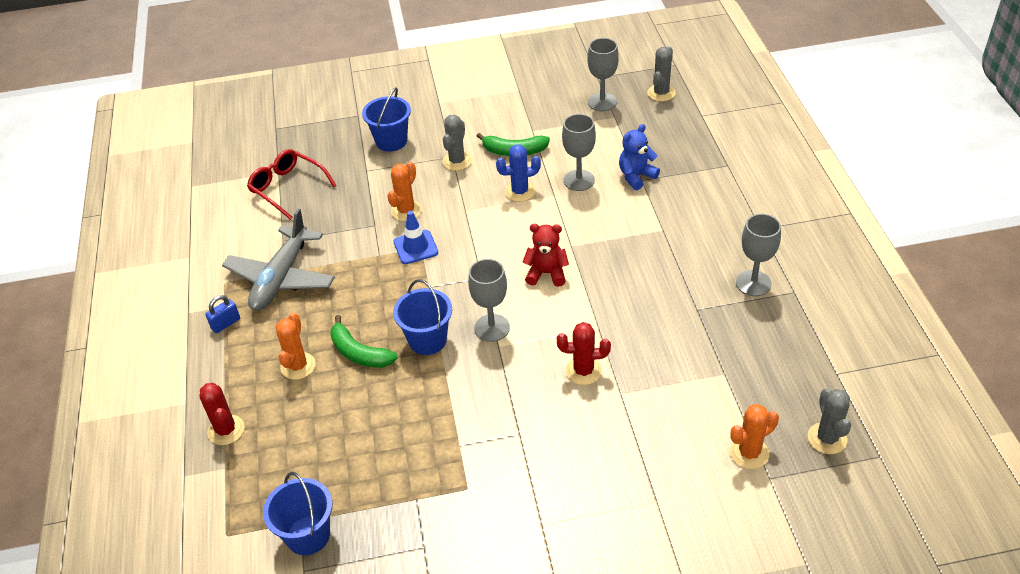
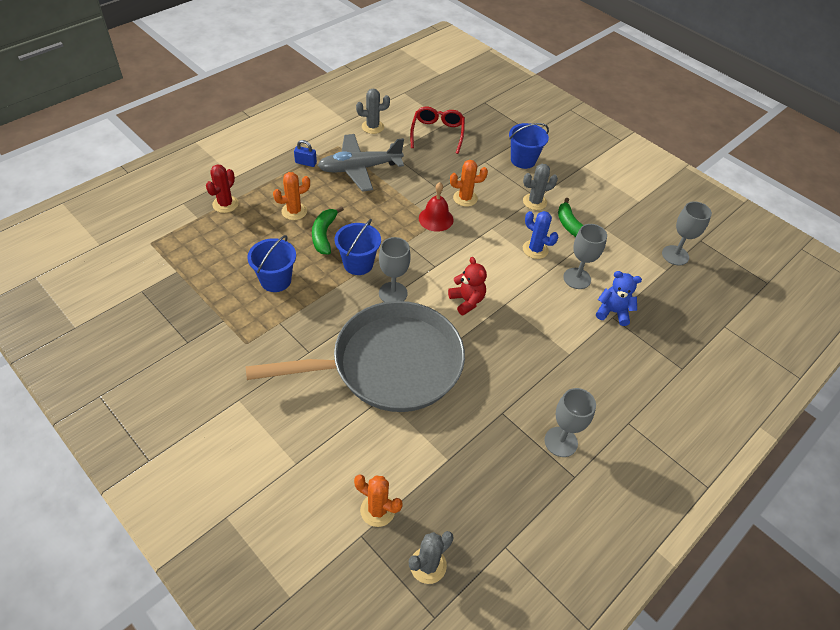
camera: 50 degrees right, 5 degrees up
(308, 535) = (168, 280): blue bucket -> blue bucket (275, 280)
(415, 247) = (436, 219): blue traffic cone -> red bell
(583, 371) = (389, 364): red cactus -> grey pan
(661, 93) = (723, 288): grey cactus -> grey cactus (372, 127)

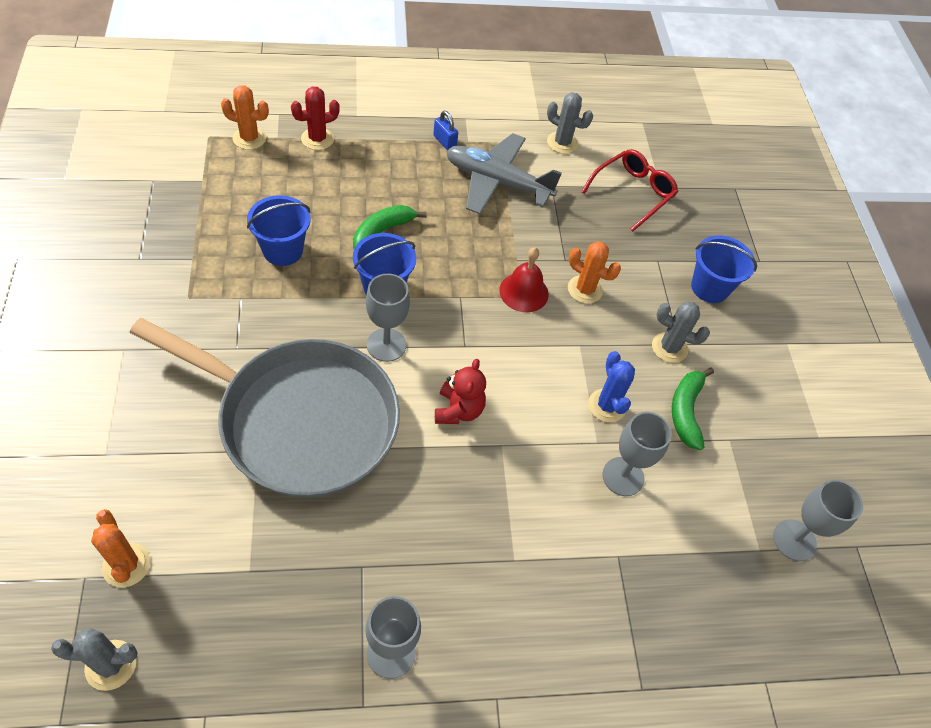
camera: 35 degrees right, 5 degrees up
(294, 211) = (377, 188): orange cactus -> orange cactus (249, 138)
(613, 312) = (625, 550): blue teddy bear -> none

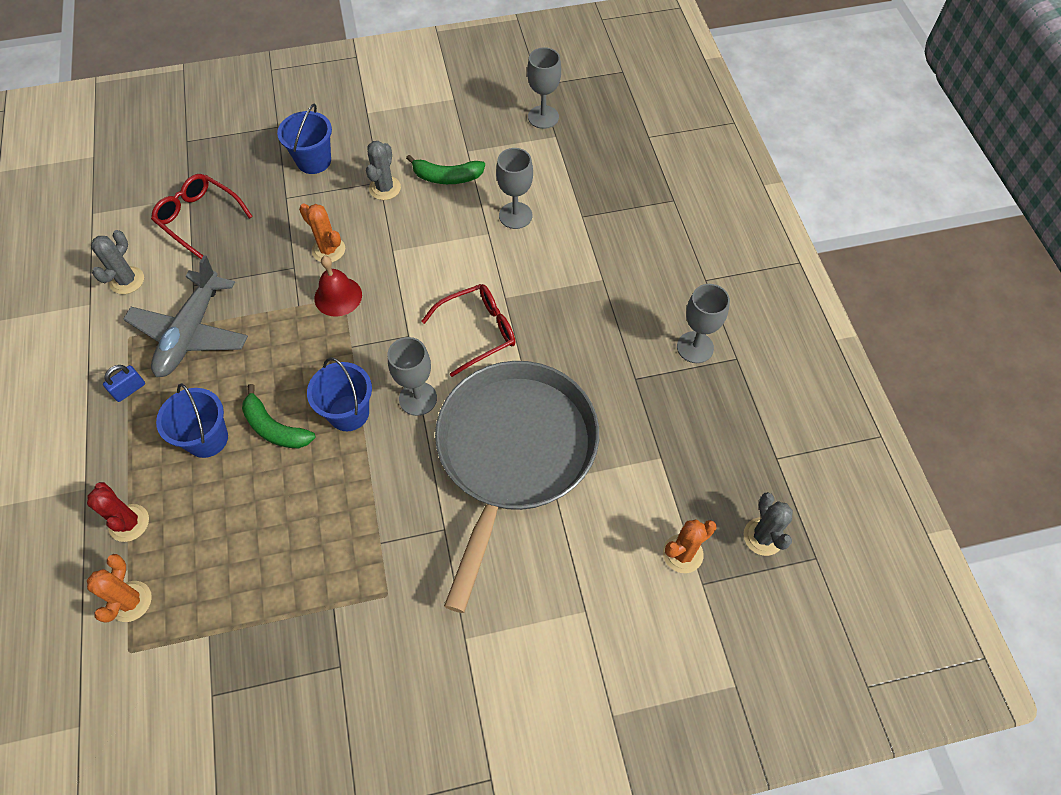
camera: 90 degrees left, 5 degrees up
(283, 250) = (310, 518): blue bucket -> blue bucket (207, 439)
(458, 410) = (478, 332): red teddy bear -> red glasses
(585, 289) = (328, 250): orange cactus -> orange cactus turned 75 degrees counterclockwise
(607, 406) = (452, 228): blue cactus -> none

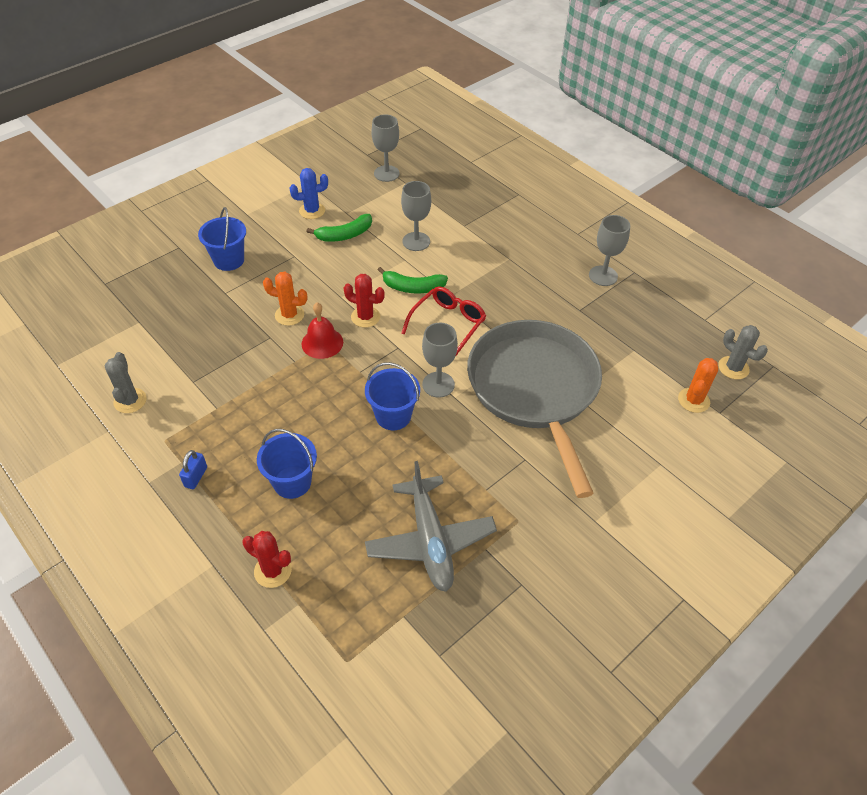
camera: 30 degrees left, 10 degrees down
(130, 601) = (319, 625): orange cactus -> none
(191, 333) = (218, 415): grey plane -> grey plane (430, 540)
(199, 218) = (160, 333): red glasses -> none
(275, 428) = (342, 451): green banana -> green banana (413, 287)
(385, 188) = (302, 258): grey cactus -> none
(400, 285) = (365, 317): none -> red cactus
(433, 134) = (312, 211): none -> blue cactus

